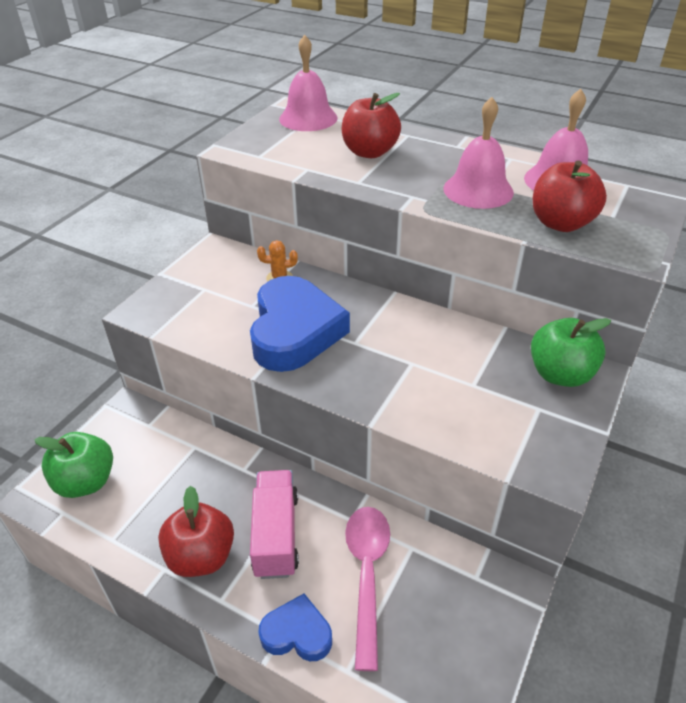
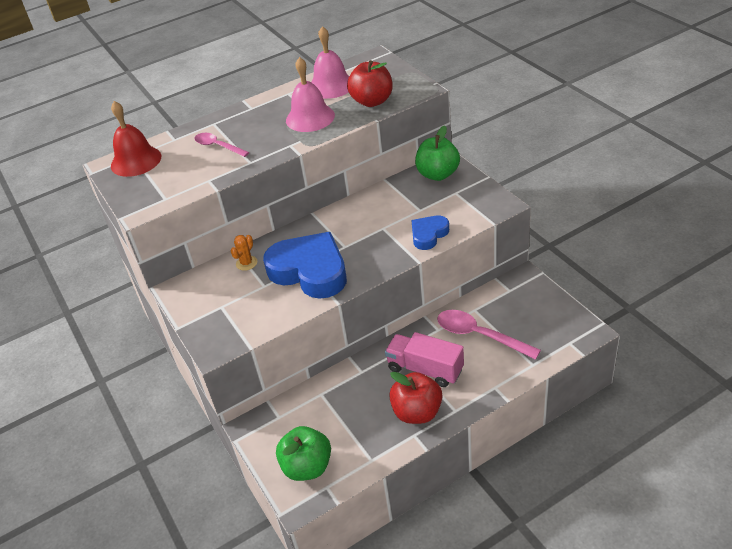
camera: 55 degrees left, 0 degrees up
(297, 633) = (498, 379): blue heart -> blue heart (428, 235)
(308, 118) = (136, 161): pink bell -> red bell
(369, 152) = (218, 146): red apple -> pink spoon

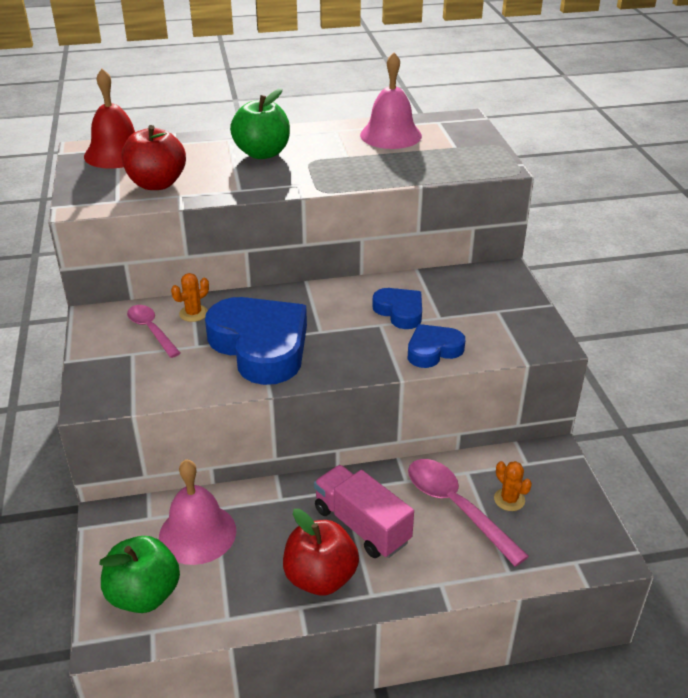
camera: 15 degrees right, 5 degrees down
(218, 146) = (216, 163): pink spoon -> pink spoon (151, 330)
(310, 118) = (342, 162): pink bell -> pink bell (197, 533)
(372, 101) = (428, 164): red apple -> red apple (157, 184)
(391, 214) = (400, 312): none -> blue heart
(438, 174) = (486, 282): green apple -> green apple (262, 153)
(510, 318) = (509, 499): none -> orange cactus

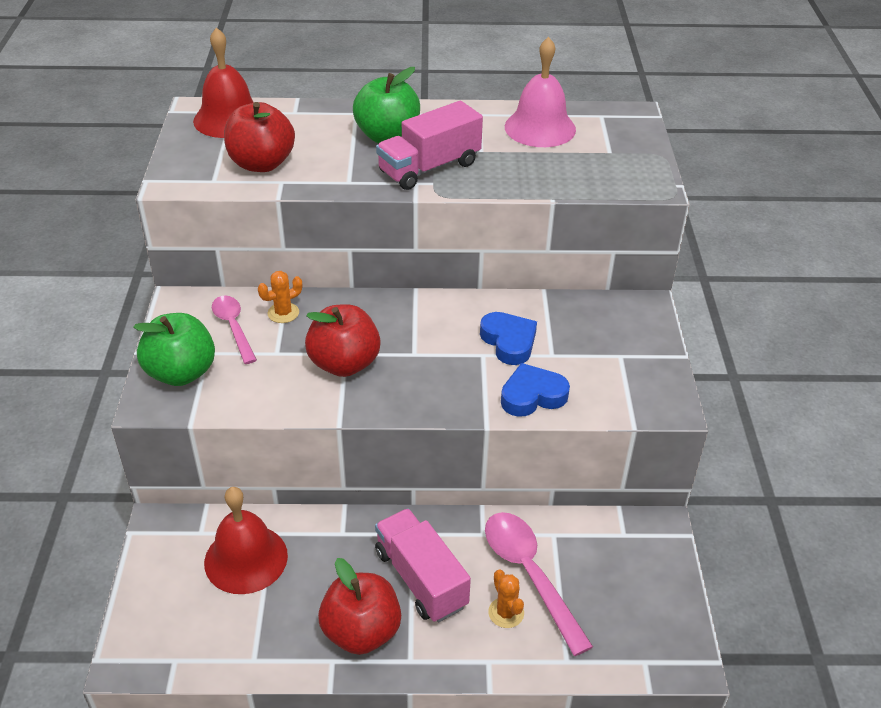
camera: 10 degrees right, 5 degrees up
(144, 595) = (176, 619): green apple -> green apple (181, 373)
(197, 533) = (246, 559): pink bell -> red bell
(260, 346) = (344, 364): blue heart -> red apple
(307, 172) = (429, 168): none -> pink truck
(509, 499) = (591, 575): orange cactus -> orange cactus (506, 613)

